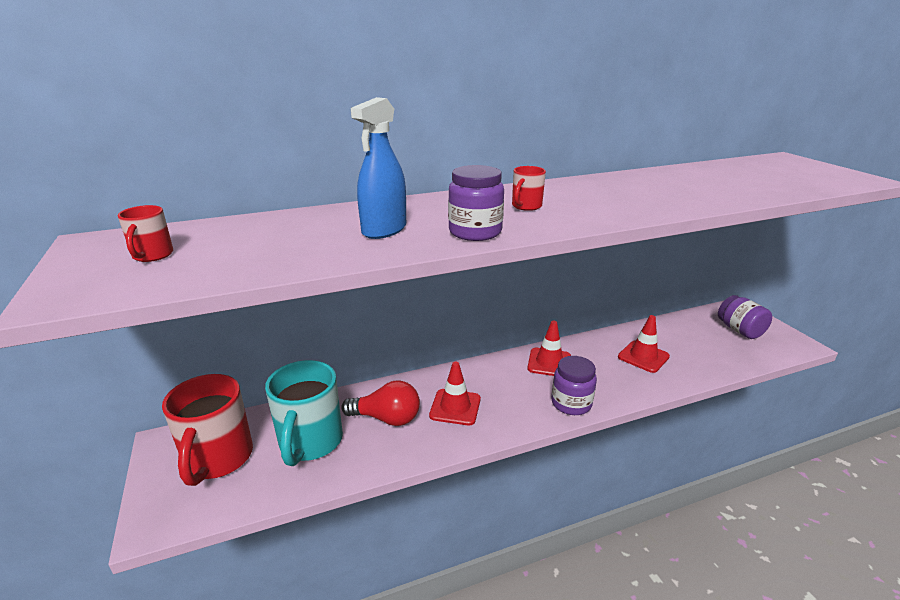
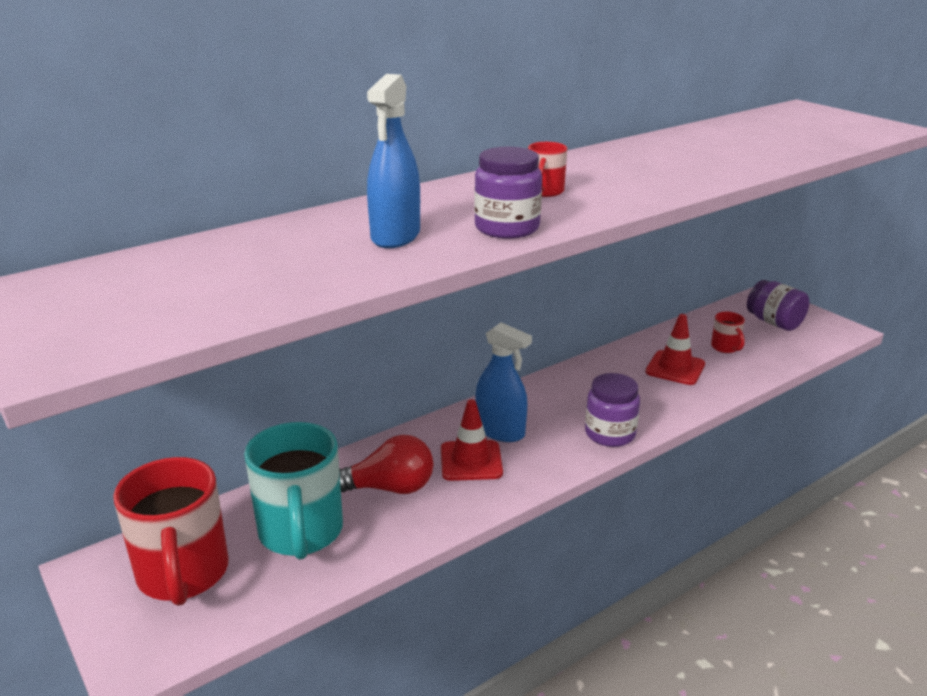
camera: 15 degrees left, 0 degrees up
(152, 256) = (121, 298): red mug -> red mug (725, 348)
(486, 387) = (500, 431): none -> blue spray bottle
(549, 363) = (566, 391): red traffic cone -> none

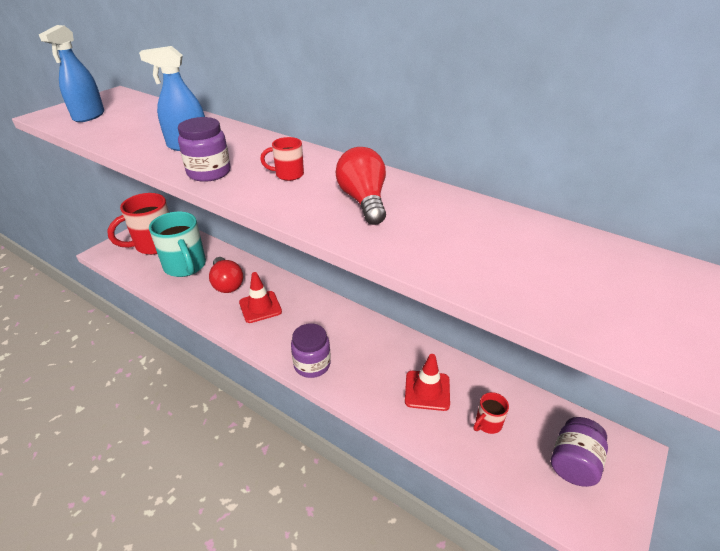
camera: 70 degrees right, 10 degrees up
(301, 533) = (185, 266): turquoise mug -> turquoise mug turned 90 degrees counterclockwise
(500, 431) = (296, 312): blue spray bottle -> blue spray bottle (89, 116)
(631, 170) = (363, 201): none -> red light bulb

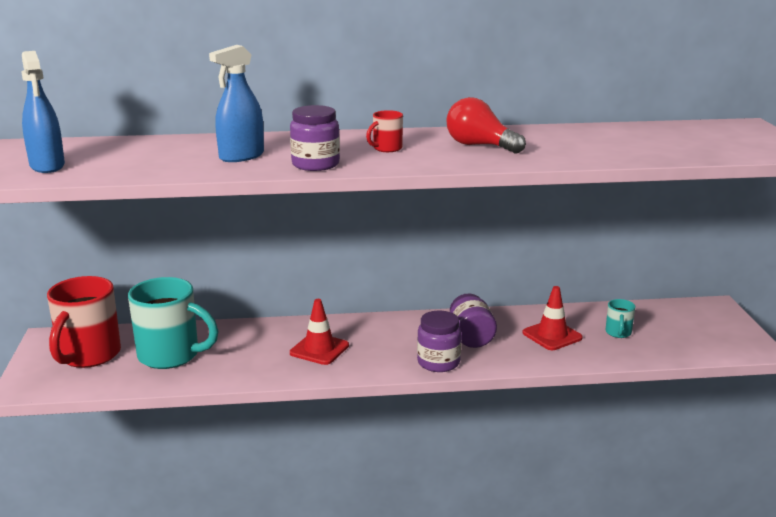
camera: 40 degrees left, 15 degrees down
(227, 283) = (249, 348): red light bulb -> none
(487, 423) = (618, 333): red mug -> turquoise mug
(573, 463) = (693, 326): purple jar -> purple jar (471, 338)

